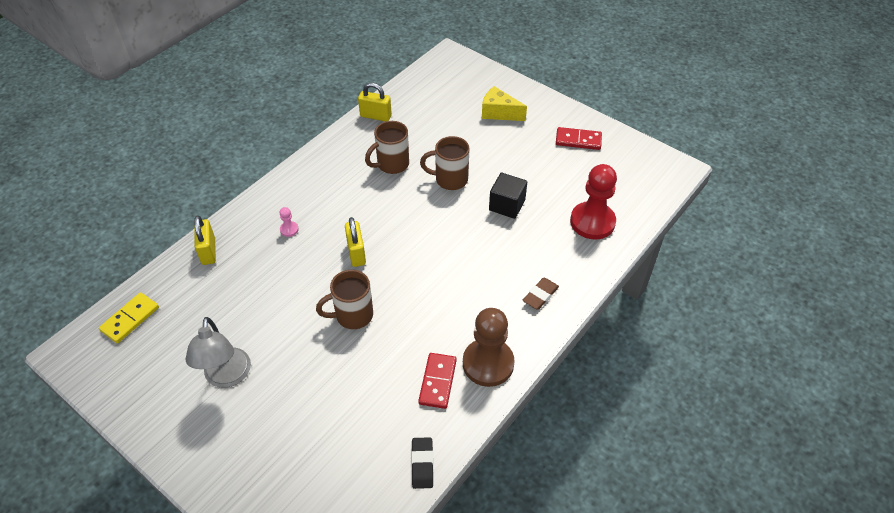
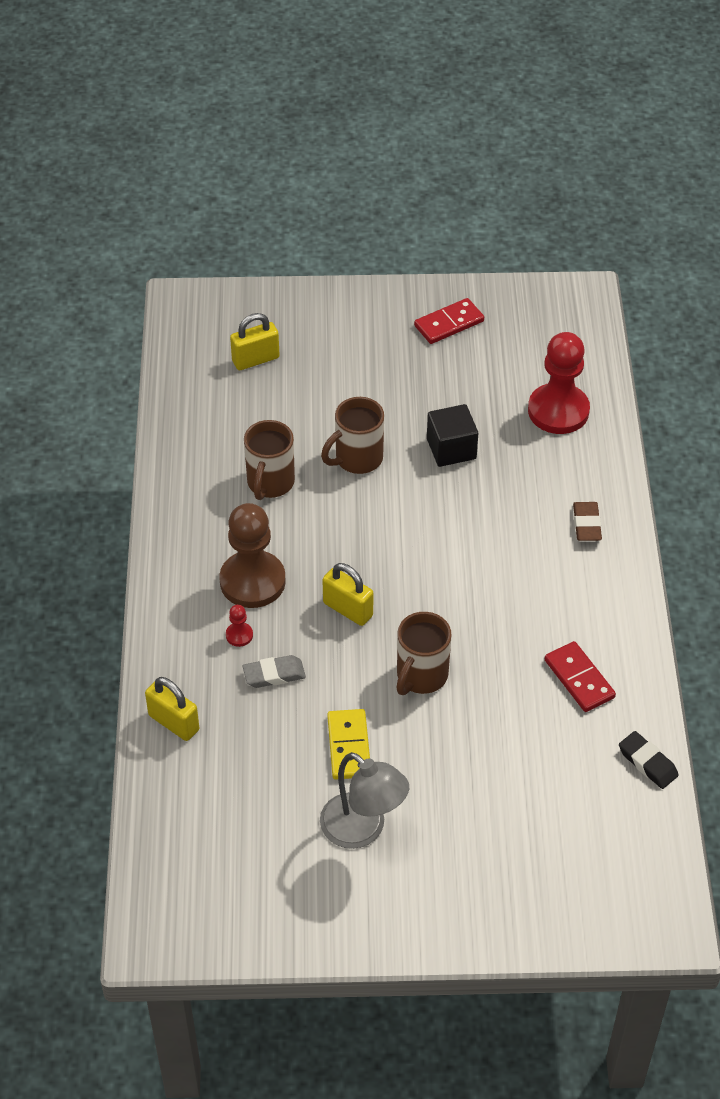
camera: 40 degrees left, 0 degrees up
(130, 319) = (177, 855): yellow domino -> yellow domino (348, 746)
(282, 261) = (274, 674): none -> grey eraser
(289, 229) = (239, 635): pink pawn -> red pawn
(375, 116) = (180, 436): yellow padlock -> yellow padlock (255, 359)
(488, 363) = (607, 627): brown pawn -> brown pawn (252, 581)
(499, 113) = (324, 343): yellow cheese -> none

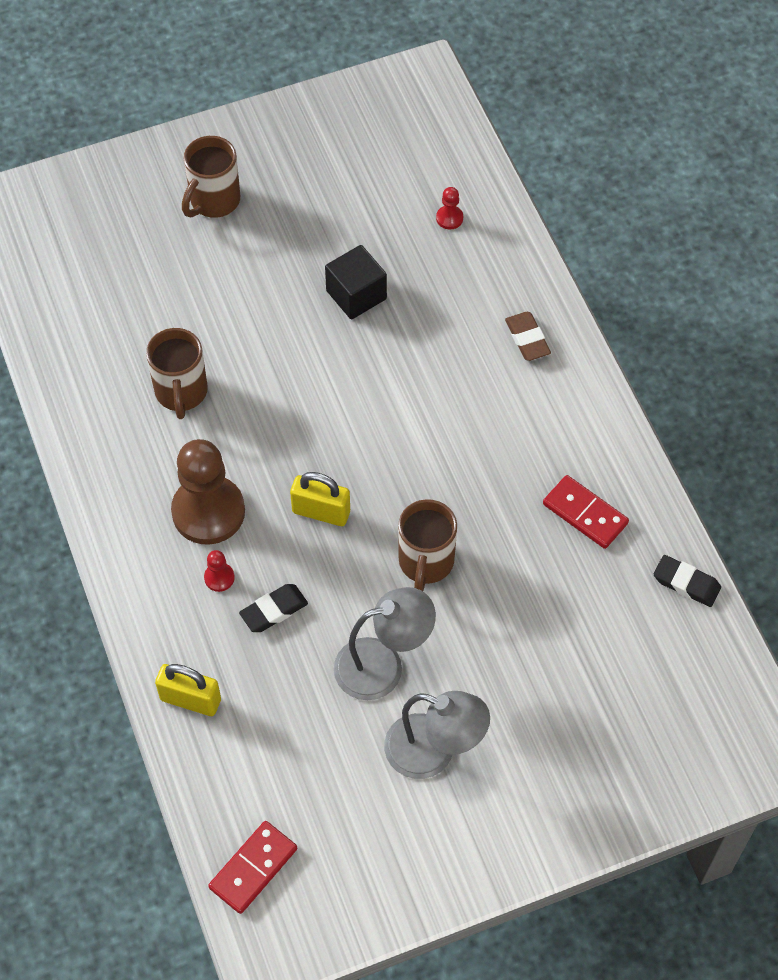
camera: 20 degrees left, 10 degrees up
(255, 359) = (107, 252): yellow padlock -> none
(274, 674) = (274, 610): grey eraser -> black eraser
(348, 746) = (383, 665): yellow domino -> grey lamp
(357, 459) = (262, 336): brown mug -> brown mug (213, 201)
(449, 324) = (297, 150): red domino -> red domino (253, 868)
(558, 411) = (449, 218): red pawn -> red pawn, size x0.41

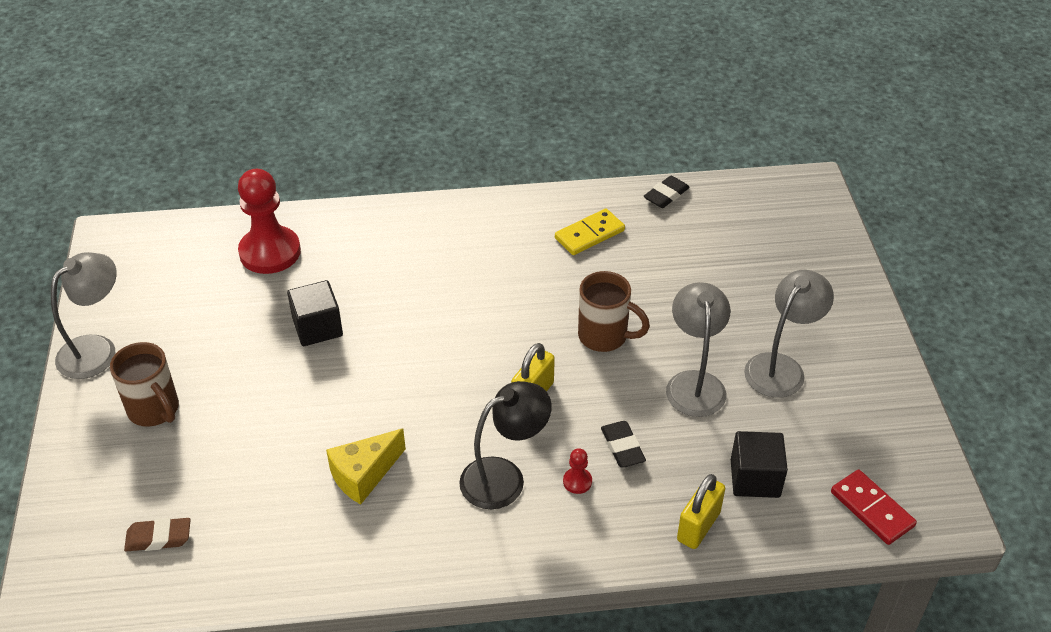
camera: 75 degrees left, 15 degrees down
(181, 392) = (364, 475): brown mug -> yellow cheese
(208, 512) = (504, 477): brown pawn -> black lamp
(265, 745) = (755, 478): none -> black cube
(273, 128) = (97, 349): none -> grey lamp
(449, 218) = (270, 252): red pawn -> red pawn, size x2.46
(527, 339) = (415, 232): brown eraser -> brown eraser (158, 538)
(585, 514) = (589, 234): red domino -> yellow domino

